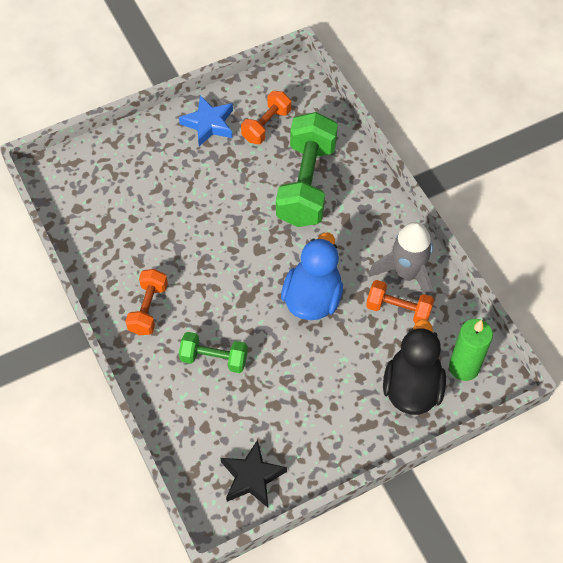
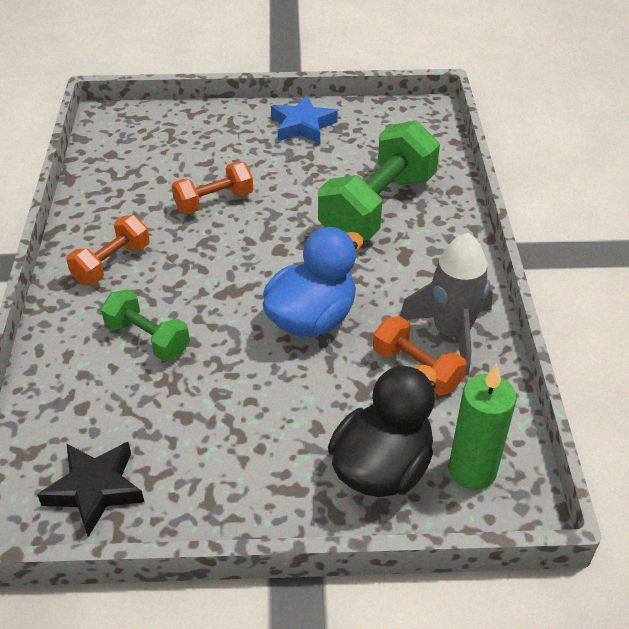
camera: 25 degrees right, 15 degrees down
(266, 125) = (366, 144): orange dumbbell -> orange dumbbell (214, 201)

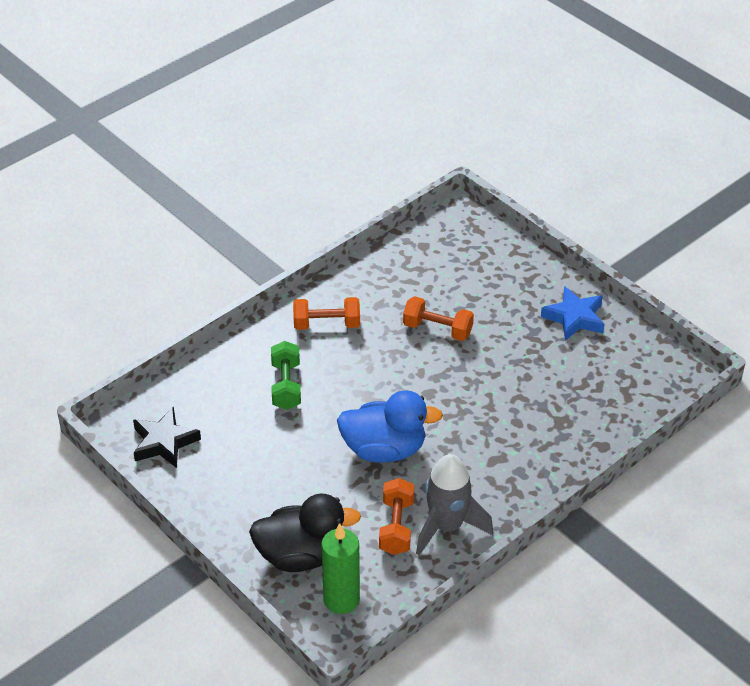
camera: 50 degrees right, 0 degrees up
(378, 207) = (531, 415): green dumbbell -> none

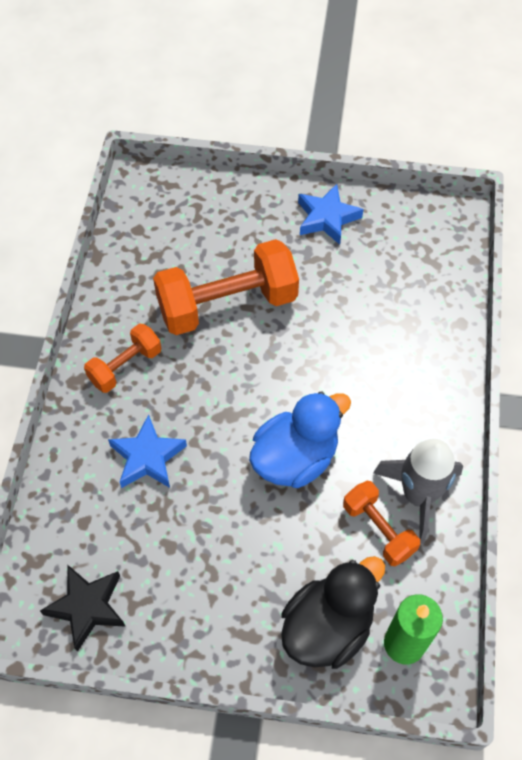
camera: 40 degrees left, 15 degrees up
(286, 386) = (147, 457): green dumbbell -> blue star
(437, 329) = (227, 305): orange dumbbell -> orange dumbbell, size x1.85

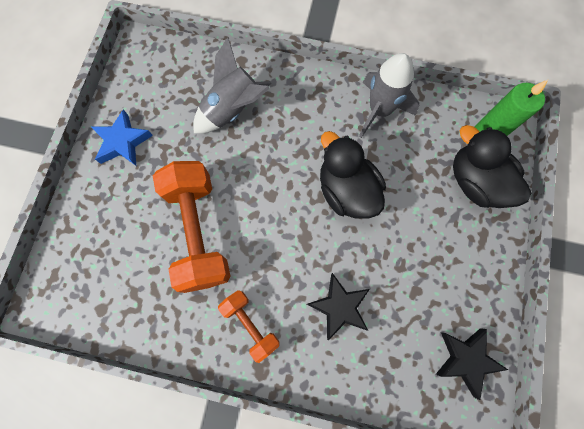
camera: 85 degrees left, 15 degrees up
(147, 457) = (339, 307): blue star -> black star
(295, 458) = (346, 190): blue duck -> black duck
(378, 529) = (405, 140): orange dumbbell -> none
(387, 321) = (233, 110): none -> grey rocket

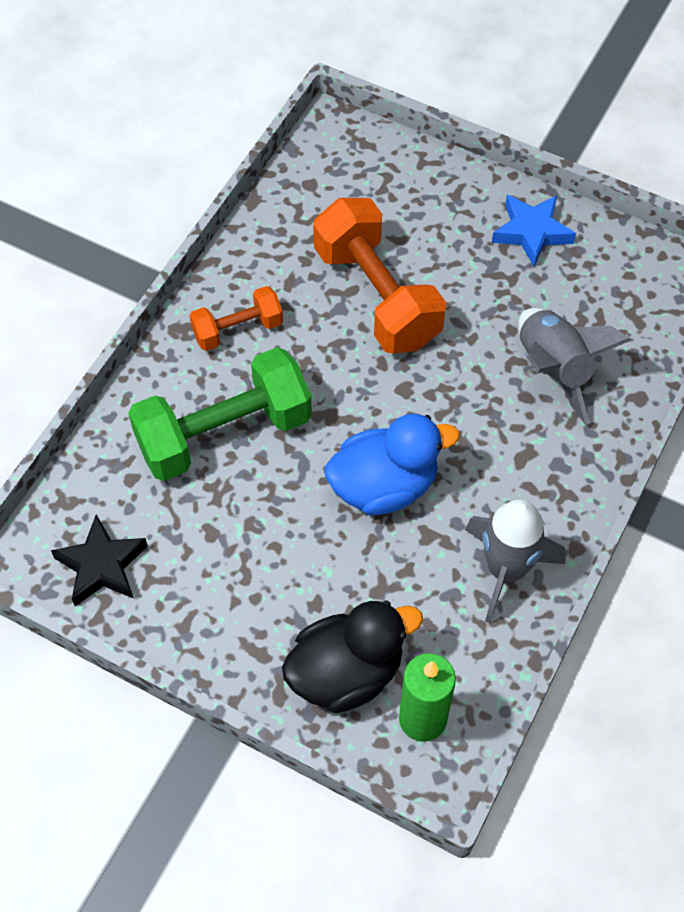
camera: 105 degrees right, 15 degrees down
(199, 232) = (377, 296): orange dumbbell -> orange dumbbell turned 60 degrees clockwise
(339, 307) = (224, 433): black star -> green dumbbell
(346, 190) = (384, 486): black duck -> blue duck

